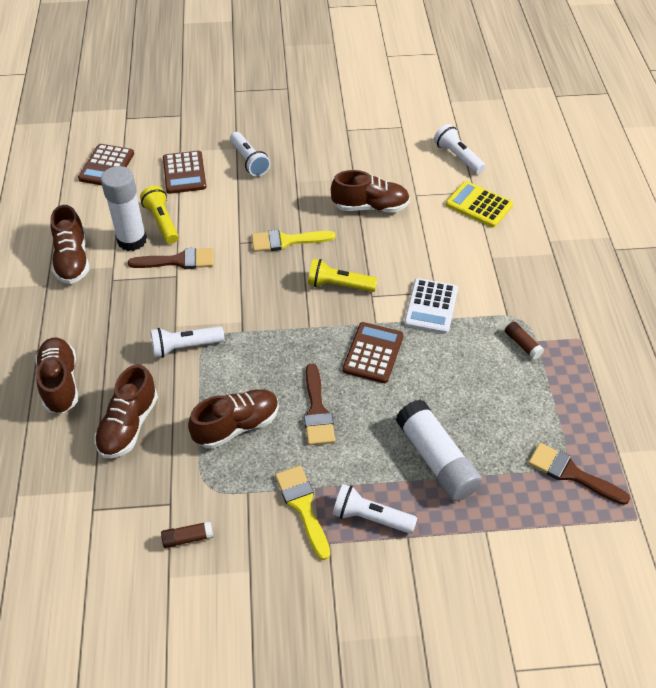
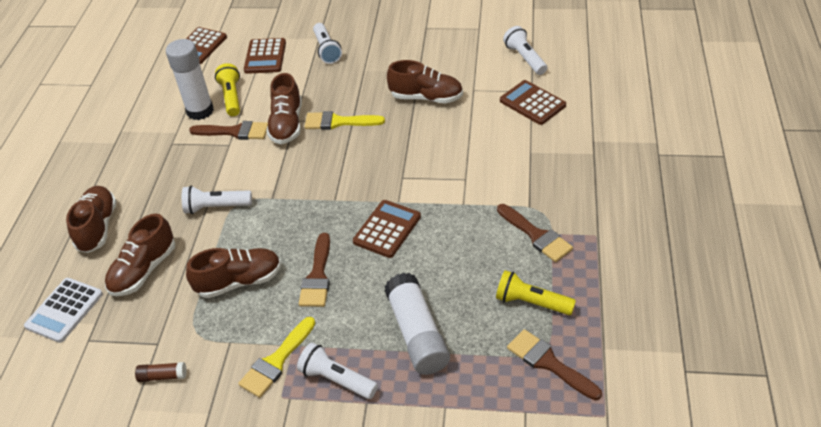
camera: 15 degrees right, 5 degrees down
(72, 260) = (143, 124): brown shoe -> brown shoe (287, 124)
(303, 506) = (276, 361): yellow brush -> yellow brush turned 135 degrees counterclockwise
(338, 285) = (374, 165): yellow flashlight -> yellow flashlight (531, 302)
(431, 306) = (456, 192): white calculator -> white calculator (64, 310)
(479, 205) = (532, 103): yellow calculator -> brown calculator
(522, 344) = (536, 235): brown glue stick -> brown brush

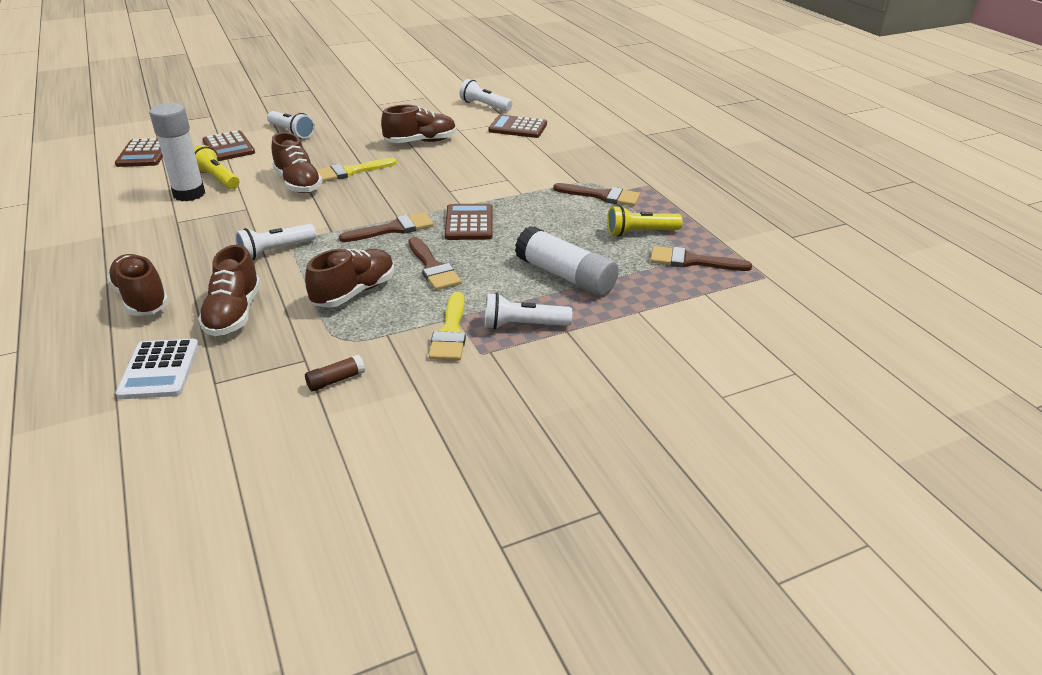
camera: 35 degrees left, 10 degrees down
(235, 132) = (244, 199): brown brush -> brown brush (393, 229)

